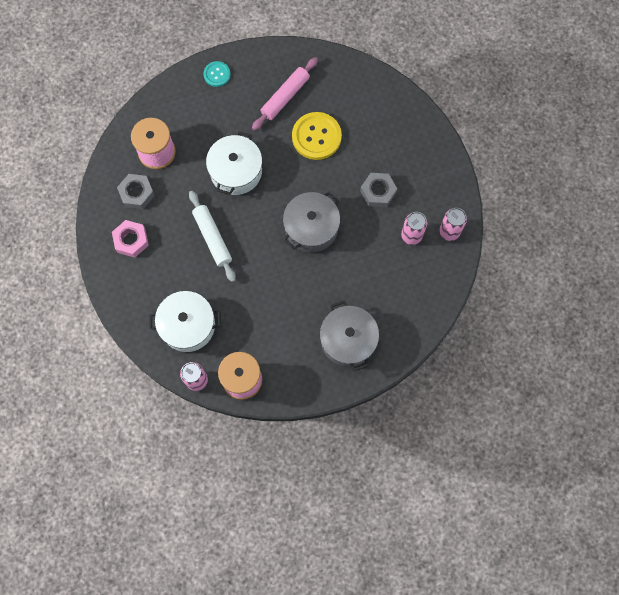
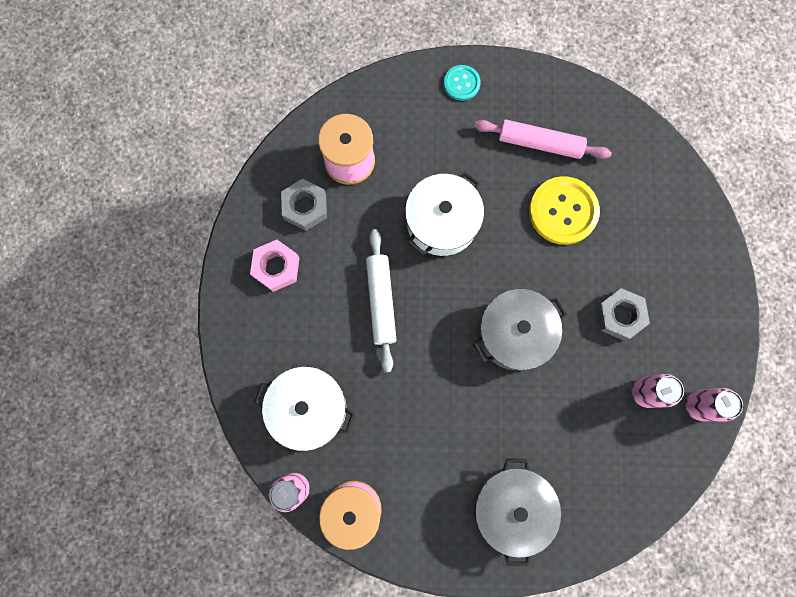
camera: 20 degrees right, 5 degrees up
(285, 97) = (540, 143): pink rolling pin -> pink rolling pin turned 45 degrees clockwise

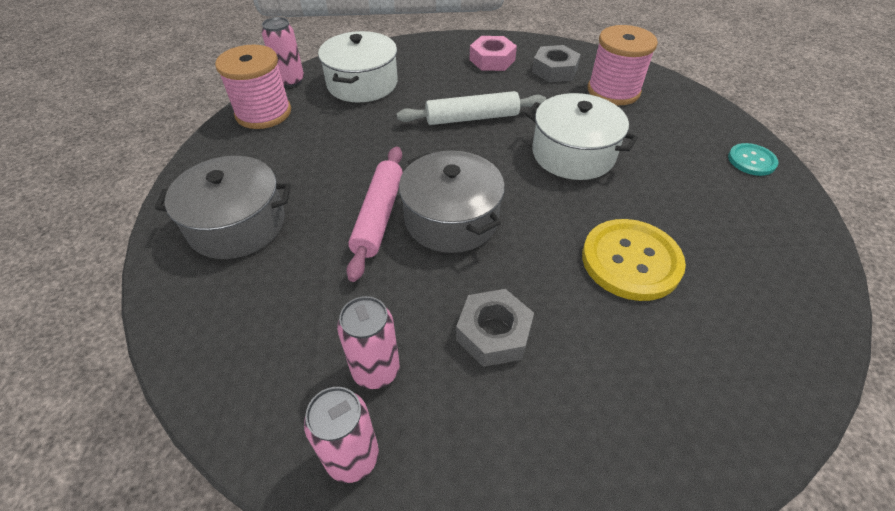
camera: 85 degrees right, 30 degrees down
(540, 143) = (717, 233): pink rolling pin -> pink rolling pin (379, 216)

